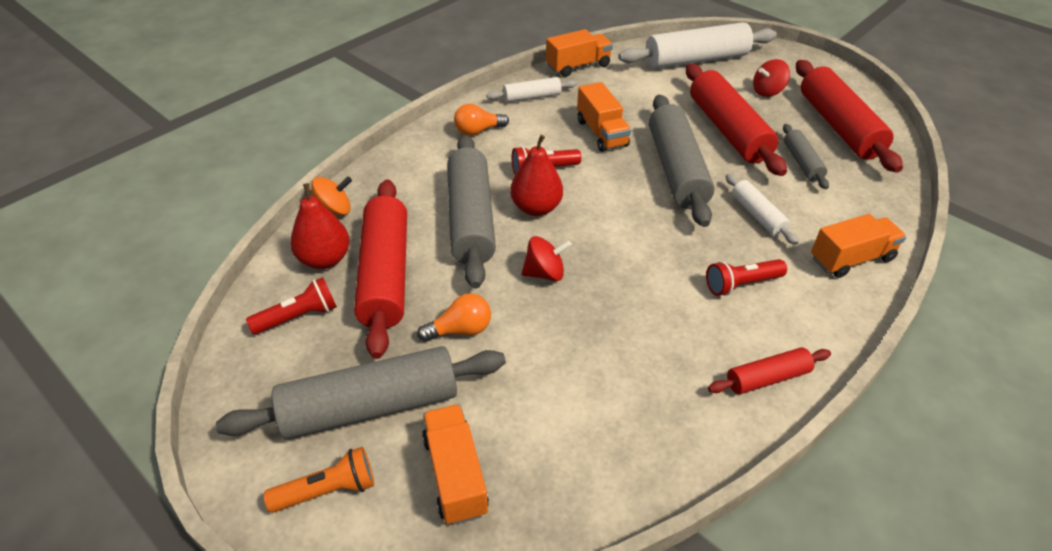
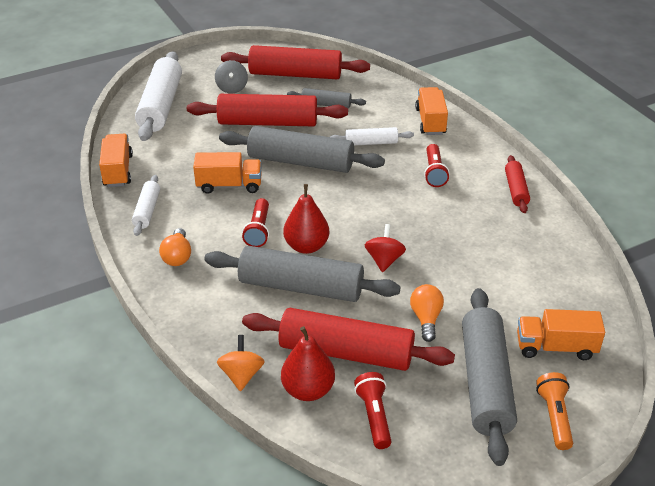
camera: 70 degrees left, 5 degrees down
(767, 92) = (232, 88): red spinning top -> grey spinning top

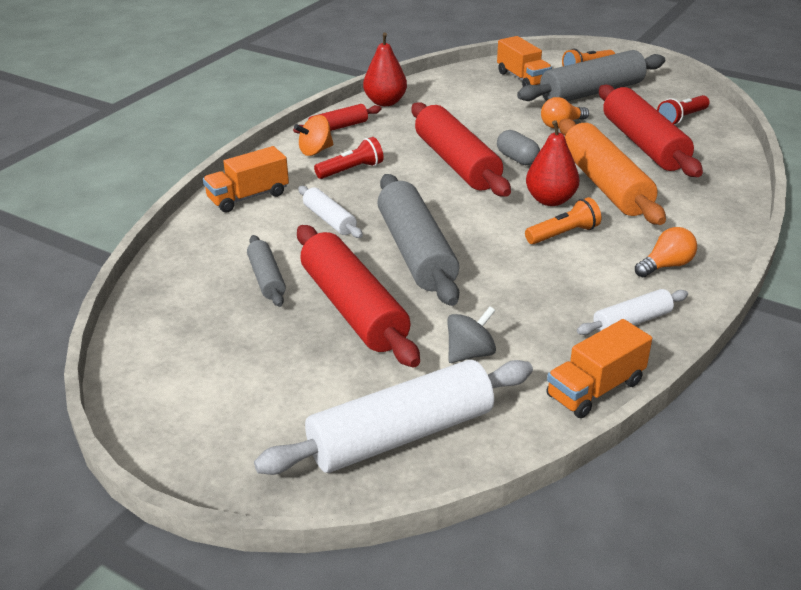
camera: 120 degrees left, 5 degrees down
(229, 185) = (515, 283): orange truck -> none
(232, 88) = (287, 381): grey spinning top -> grey spinning top (470, 353)
(241, 375) = (734, 176): orange spinning top -> orange spinning top (315, 151)
(258, 230) = (563, 234): red flashlight -> orange flashlight
(295, 74) = (199, 335): red rolling pin -> red rolling pin (456, 163)
(301, 287) = (605, 185): grey rolling pin -> orange rolling pin
(308, 390) = (701, 147): red pear -> red pear (385, 102)
(384, 260) = (517, 159): red spinning top -> grey capsule

